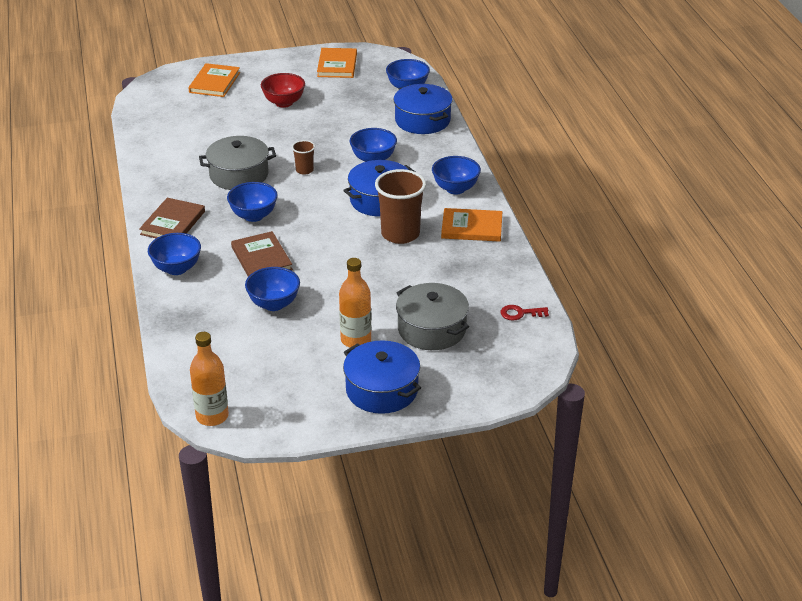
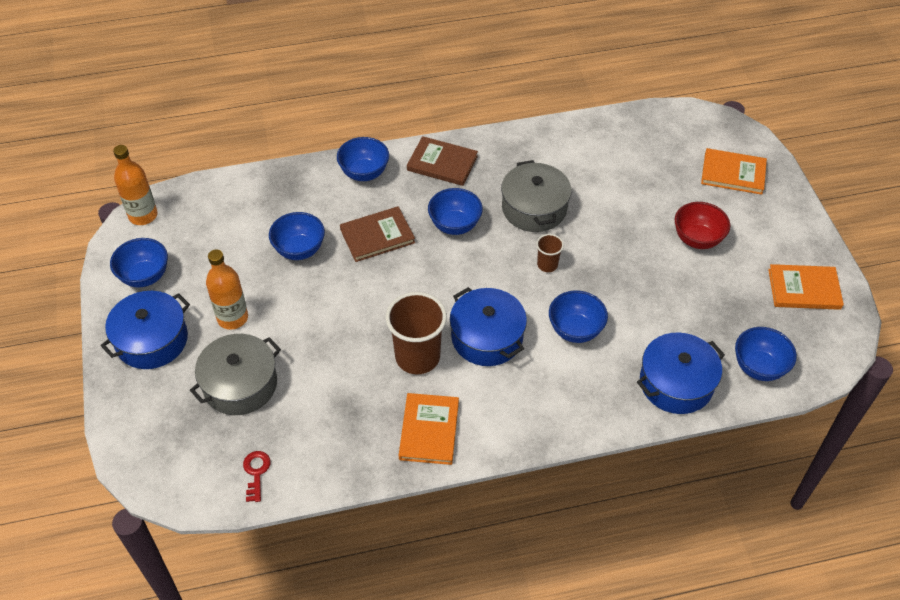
camera: 90 degrees right, 15 degrees up
(455, 189) = (514, 416): blue bowl -> blue bowl (145, 276)

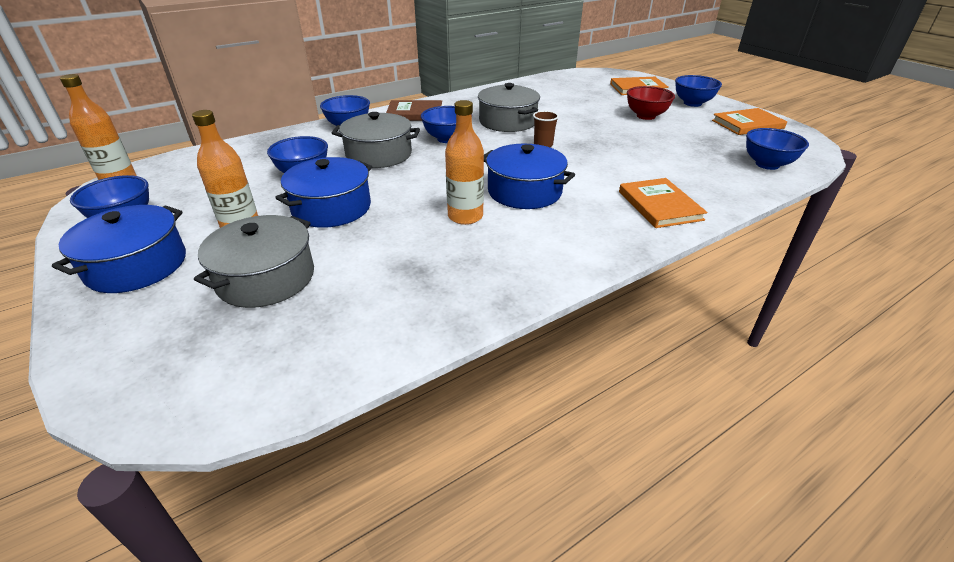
camera: 20 degrees left, 15 degrees down
(256, 472) = (315, 356): red key -> none
(377, 236) = (379, 155): brown book -> grey pot
(417, 357) = (465, 216): brown cup -> orange bottle
(429, 430) = (514, 265): orange book -> orange book (659, 205)
(575, 330) = (599, 173): blue bowl -> blue bowl (692, 103)
(676, 383) = (715, 185): blue pot -> blue pot (331, 208)

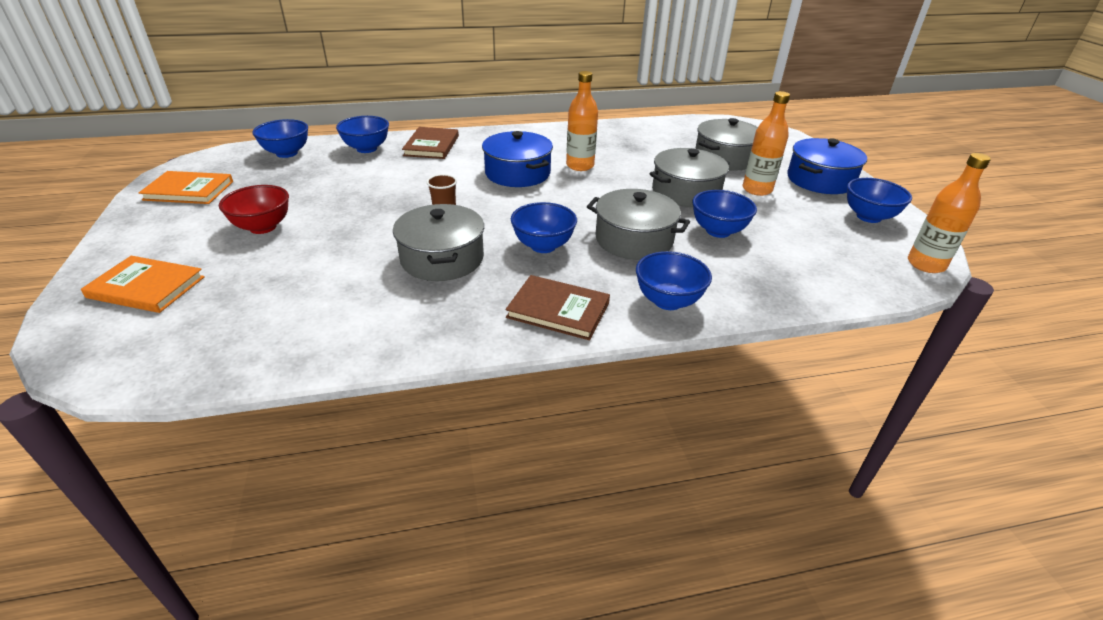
camera: 160 degrees left, 0 degrees up
(331, 208) = (686, 192): blue pot -> grey pot
(659, 205) = (432, 145): orange book -> brown book
(692, 103) = (158, 235): blue bowl -> blue bowl (367, 149)

